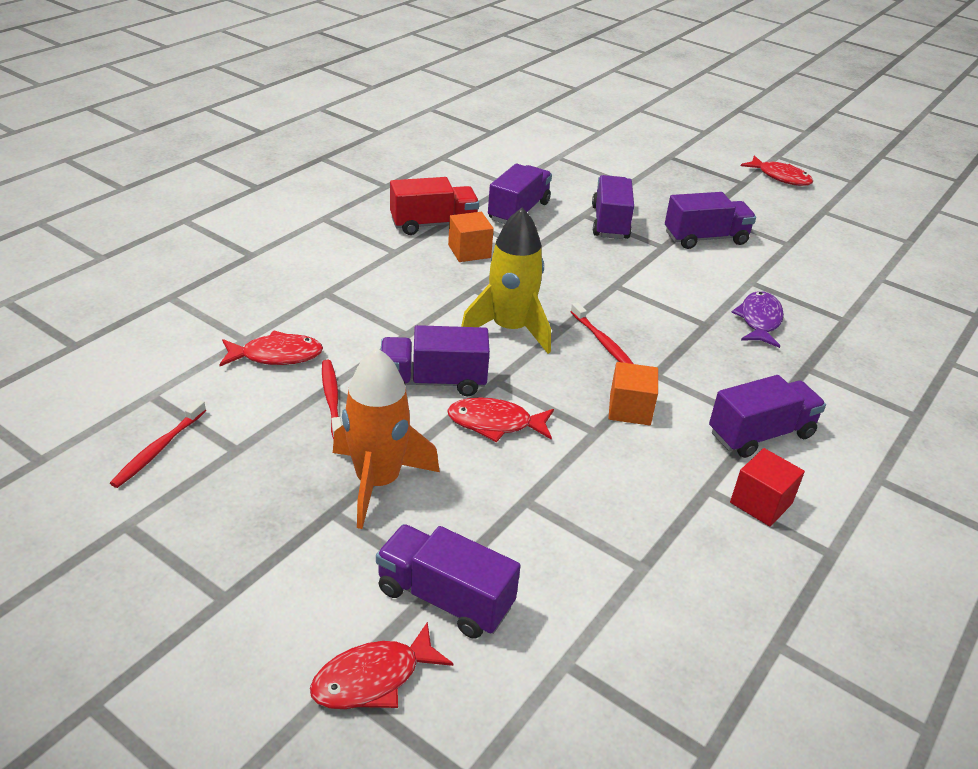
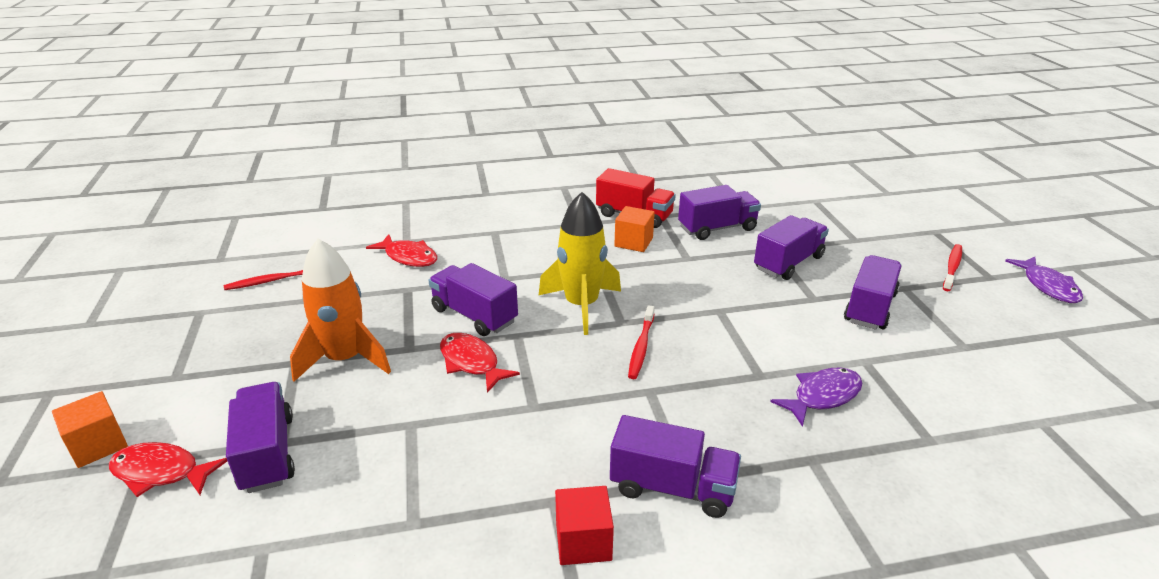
camera: 45 degrees right, 5 degrees down
(331, 398) = (399, 296): red toothbrush -> red toothbrush (952, 267)
(630, 409) = (585, 405): orange cube -> orange cube (98, 445)
(705, 238) = (870, 308): purple truck -> purple truck turned 90 degrees counterclockwise
(780, 177) = (1048, 286): red fish -> purple fish

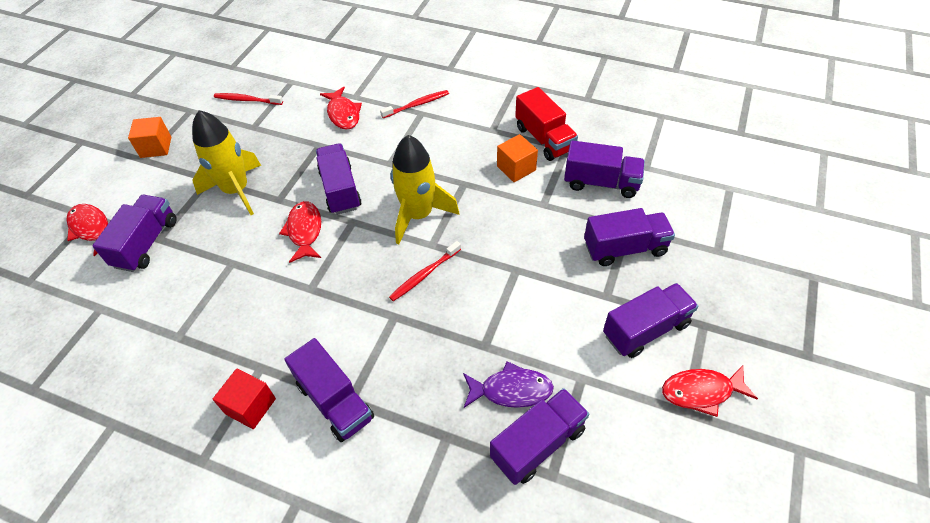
camera: 35 degrees right, 20 degrees up
(98, 445) = (78, 193): orange cube -> orange cube (156, 147)
(345, 359) = (236, 190): orange rocket -> yellow rocket
(891, 423) = (538, 444): none -> purple truck
(952, 267) = (780, 326): red toothbrush -> red toothbrush (417, 104)
(957, 329) = (701, 392): none -> red fish
(1048, 286) = (857, 395): purple fish -> none

